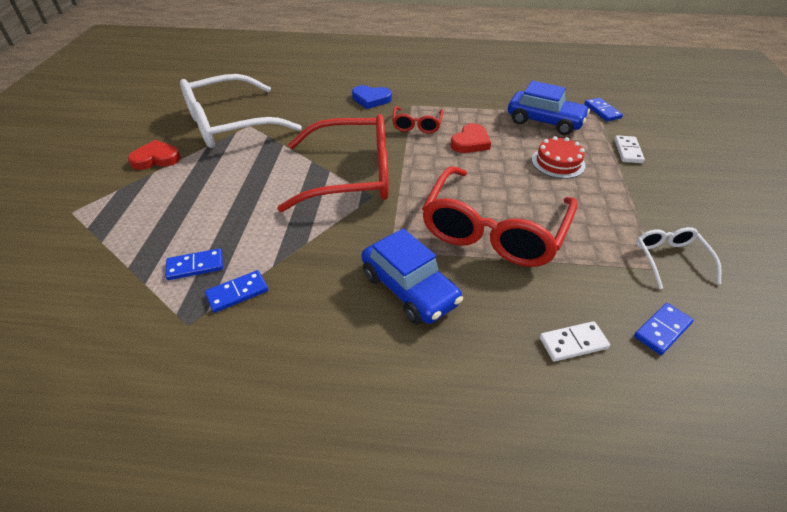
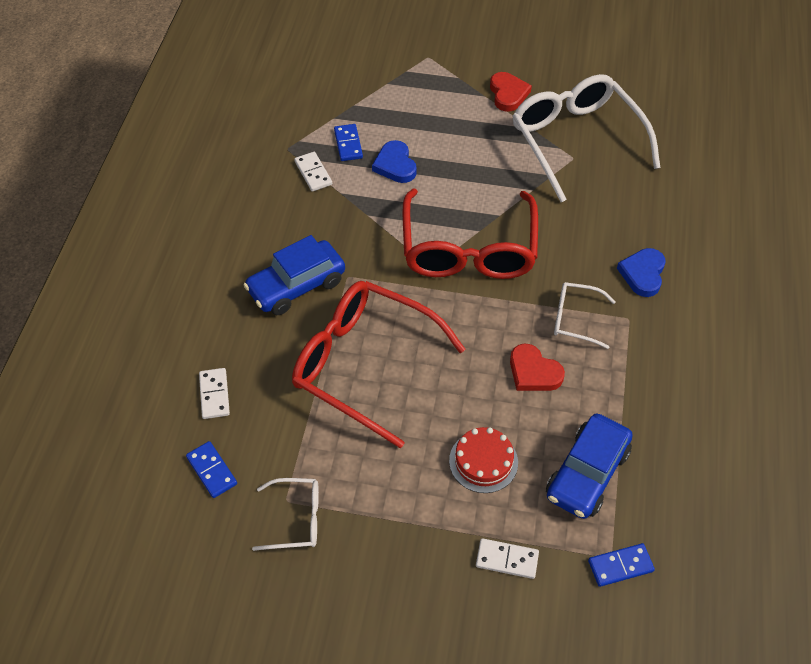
camera: 95 degrees right, 10 degrees up
(237, 226) = (395, 165): none -> blue heart
(237, 293) = (313, 173): blue domino -> white domino
(417, 125) = (575, 319): red glasses -> white glasses

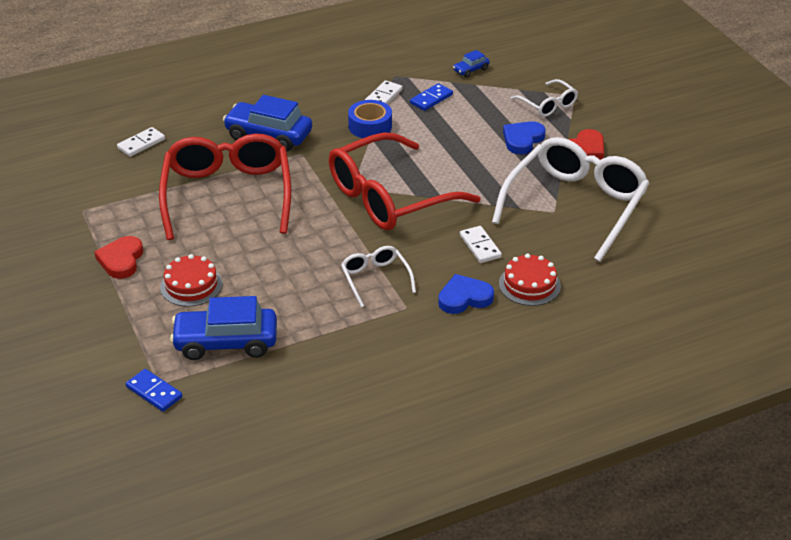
camera: 55 degrees right, 15 degrees down
(211, 471) = (79, 170): blue domino -> none
(296, 519) = (70, 221): white glasses -> white glasses (548, 105)
(329, 96) = (471, 70): none -> blue car
(350, 206) = (370, 126): none -> blue tape
(395, 165) = (436, 128): blue heart -> blue heart (522, 140)
(507, 559) = (114, 331): white domino -> white domino (480, 246)
(533, 372) = (299, 278): red heart -> red heart (121, 260)
(655, 225) = (529, 284): none -> red cake

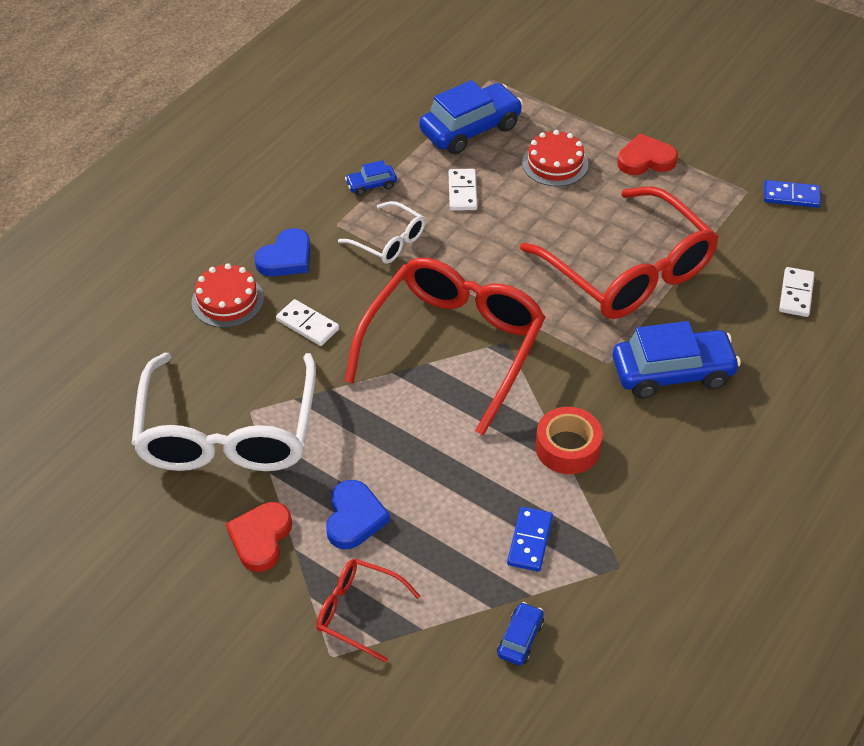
camera: 150 degrees right, 10 degrees up
(121, 260) = (645, 159): red heart -> red heart turned 75 degrees counterclockwise
(154, 392) = (487, 72): blue domino -> blue domino (791, 196)
(352, 328) = (371, 185): none -> blue car
(370, 126) = (567, 447): blue tape -> red tape
(383, 97) = (597, 513): white domino -> white domino (462, 192)
(548, 105) = (358, 611): white glasses -> red glasses

